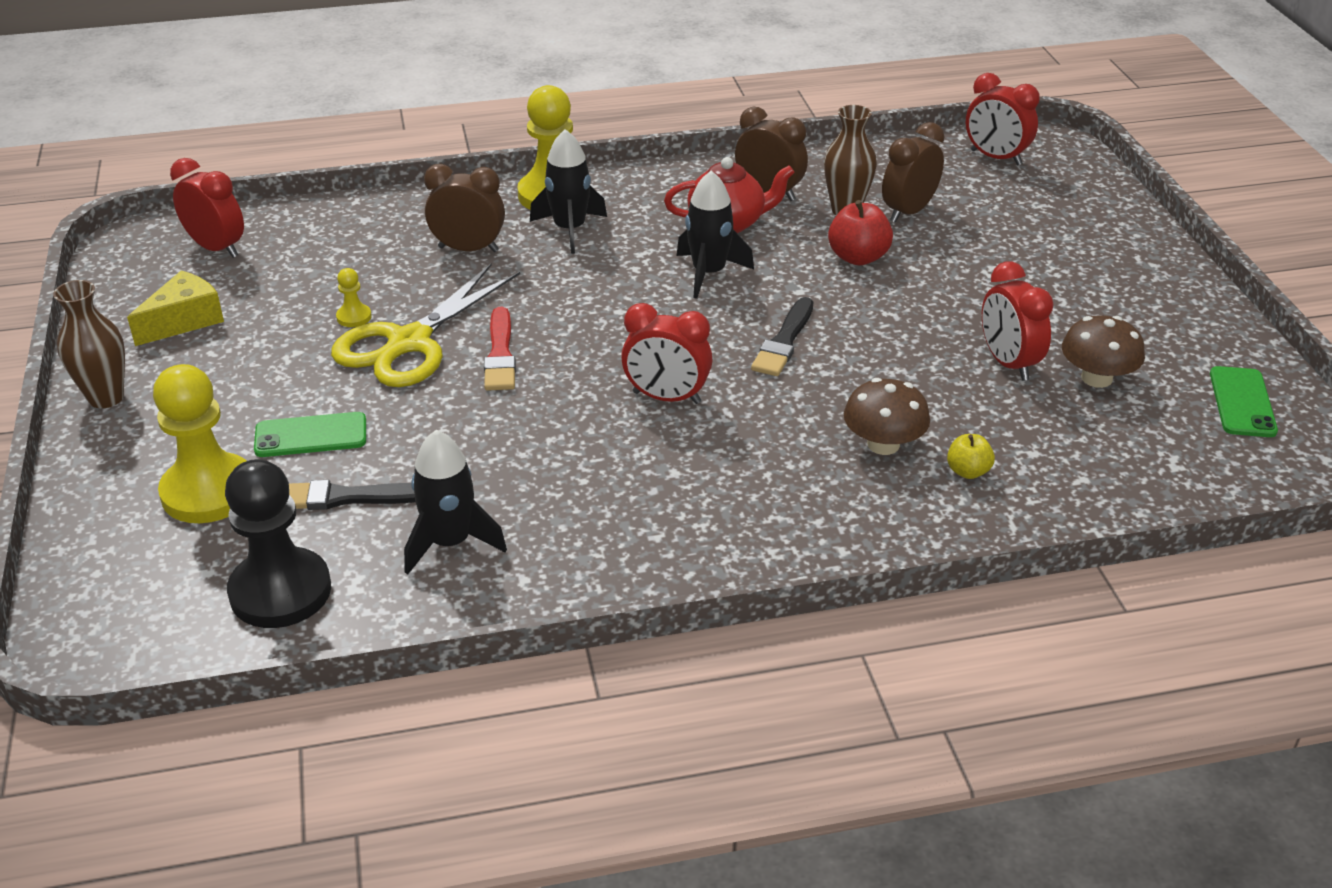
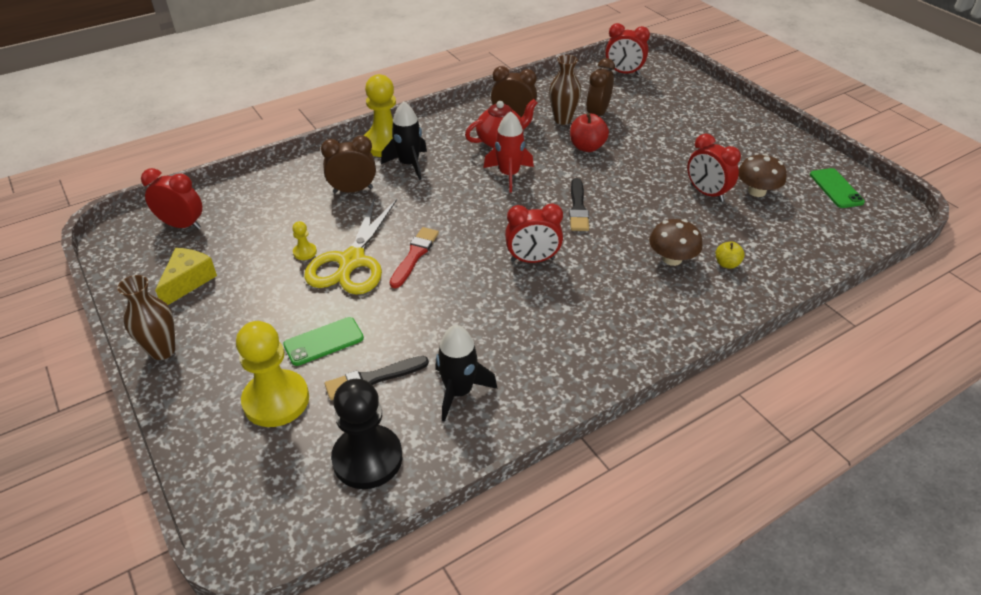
camera: 20 degrees left, 5 degrees up
(500, 354) = (414, 255): red brush -> red brush turned 135 degrees counterclockwise
(708, 273) = (509, 175): black rocket -> red rocket

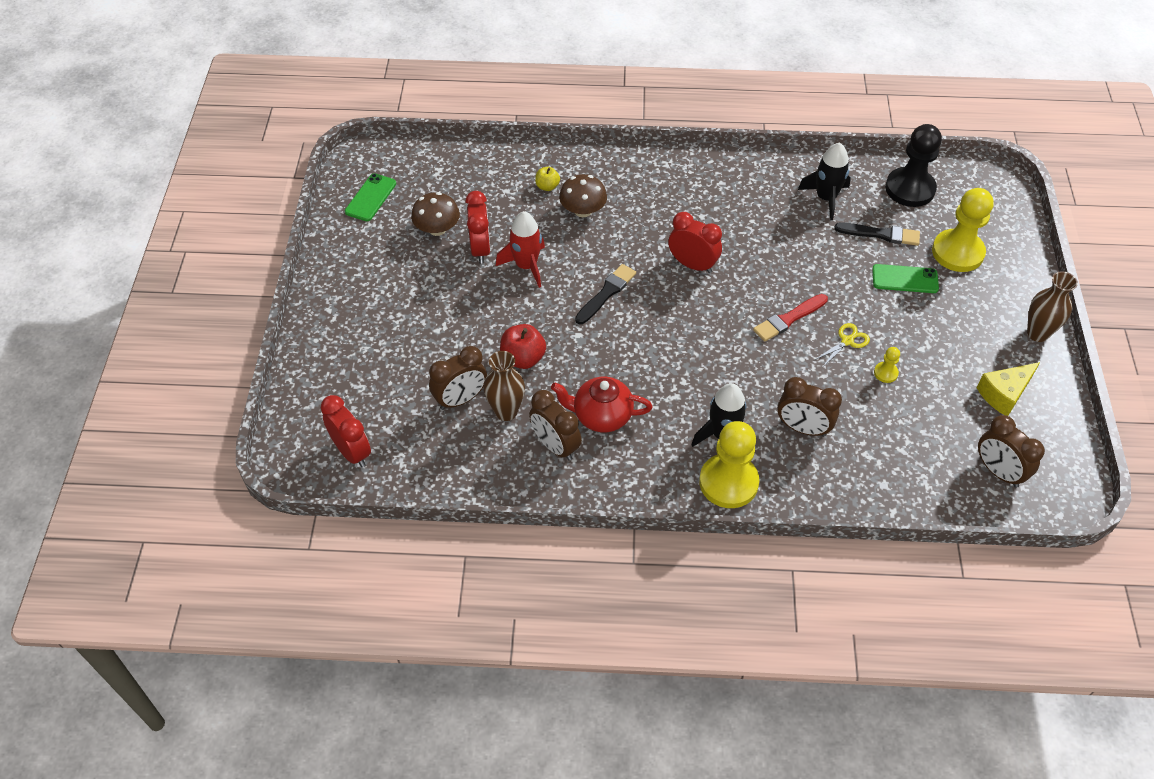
camera: 145 degrees left, 10 degrees up
(182, 225) = (998, 472): red clock -> brown clock
(352, 261) = (847, 341): yellow scissors -> yellow scissors, size x0.43
(509, 175) = (633, 364): red rocket -> red rocket (526, 266)

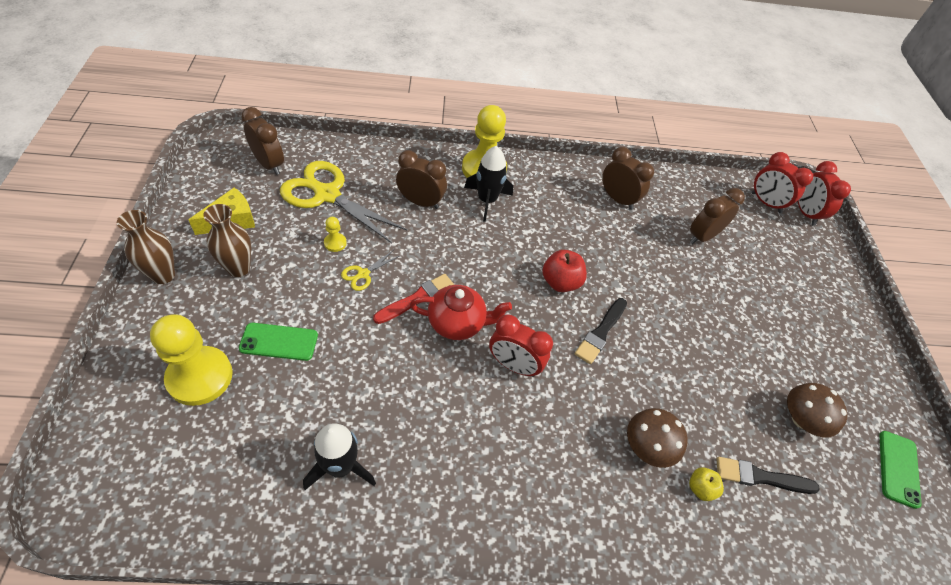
camera: 170 degrees right, 0 degrees up
(480, 249) = (744, 390): red clock -> red clock (805, 213)
(506, 411) = (663, 225): brown vase -> brown vase (238, 268)
(523, 358) = (663, 268): red apple -> red apple (560, 282)
(526, 266) = (689, 367): red rocket -> none
(601, 416) = (586, 219): red teapot -> red teapot (457, 323)
(881, 234) = (285, 405): black brush -> black brush (760, 477)
(910, 189) = (217, 484): black pawn -> none
(914, 432) = (327, 195): none -> yellow scissors

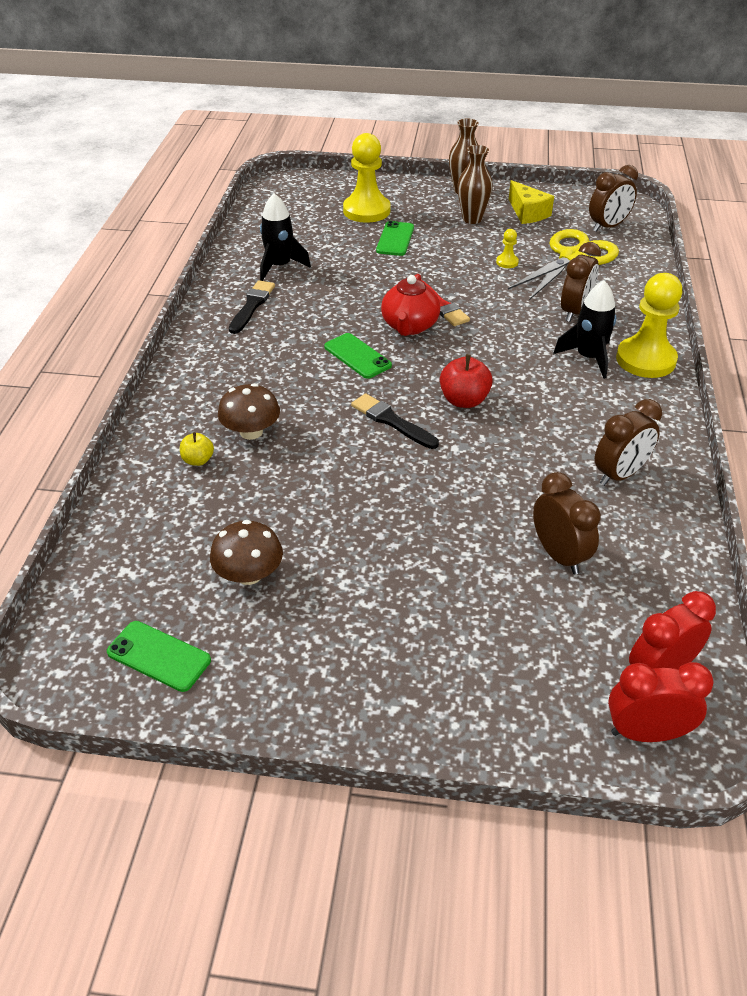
camera: 105 degrees right, 10 degrees down
(363, 274) = (469, 277): yellow scissors -> none
(514, 365) = (357, 356): red clock -> green phone
(760, 477) = (193, 511): black brush -> black brush (252, 306)

